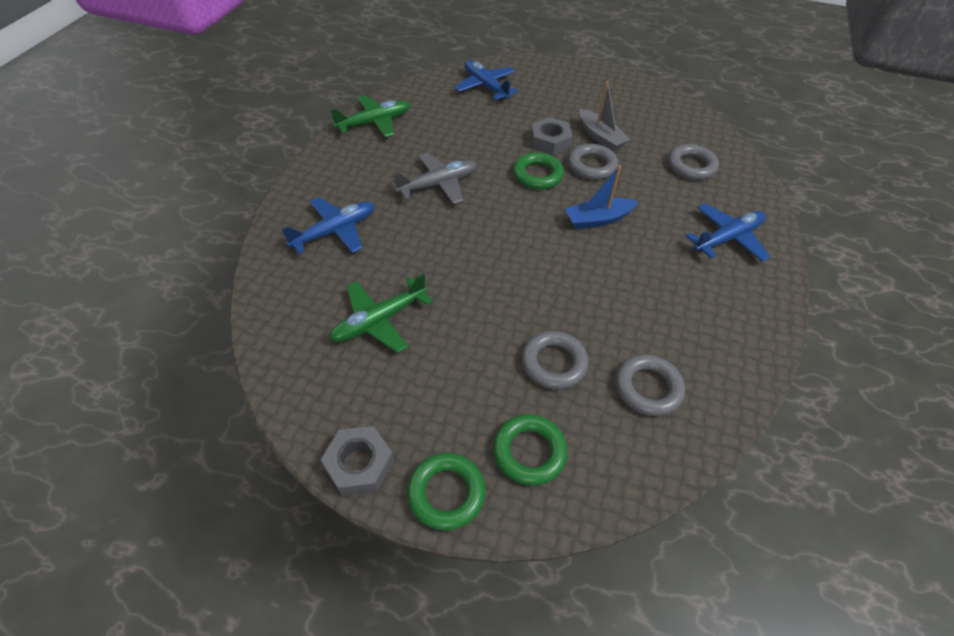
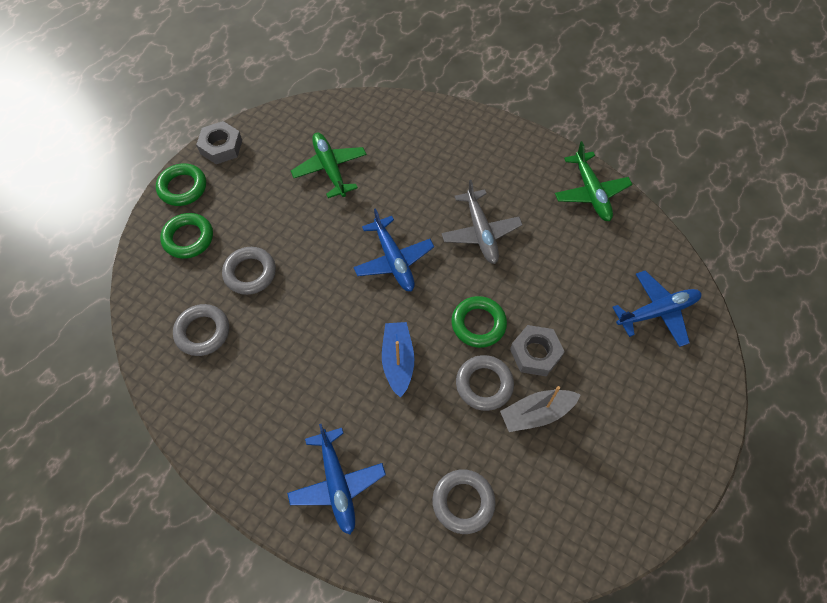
camera: 105 degrees right, 10 degrees up
(335, 231) = (434, 149): blue plane -> blue plane (393, 260)

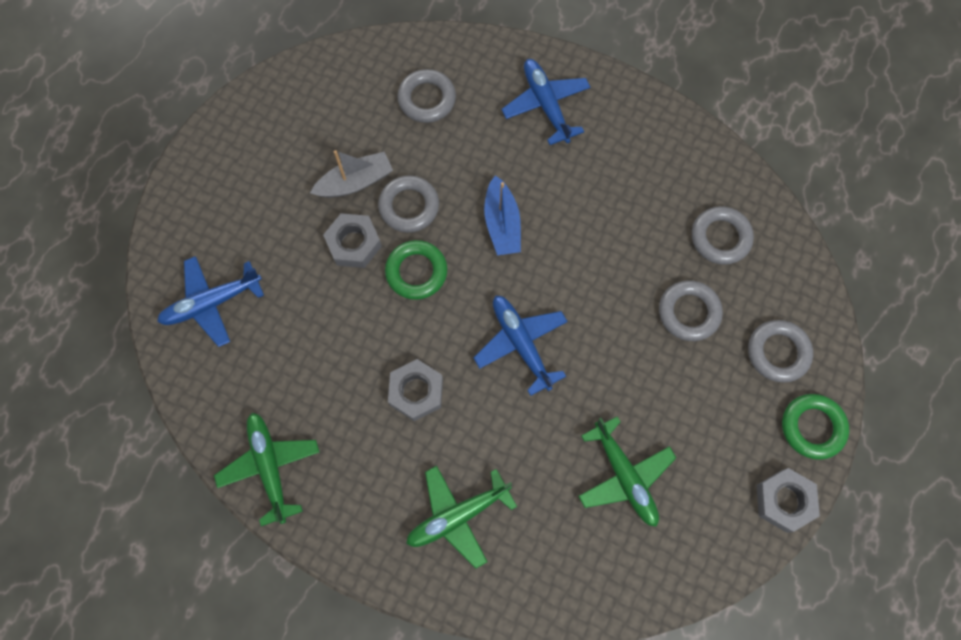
camera: 175 degrees right, 10 degrees up
(188, 238) = (778, 352): green ring -> grey ring
(453, 155) = (457, 516): none -> green plane
(480, 232) = (416, 392): grey plane -> grey nut

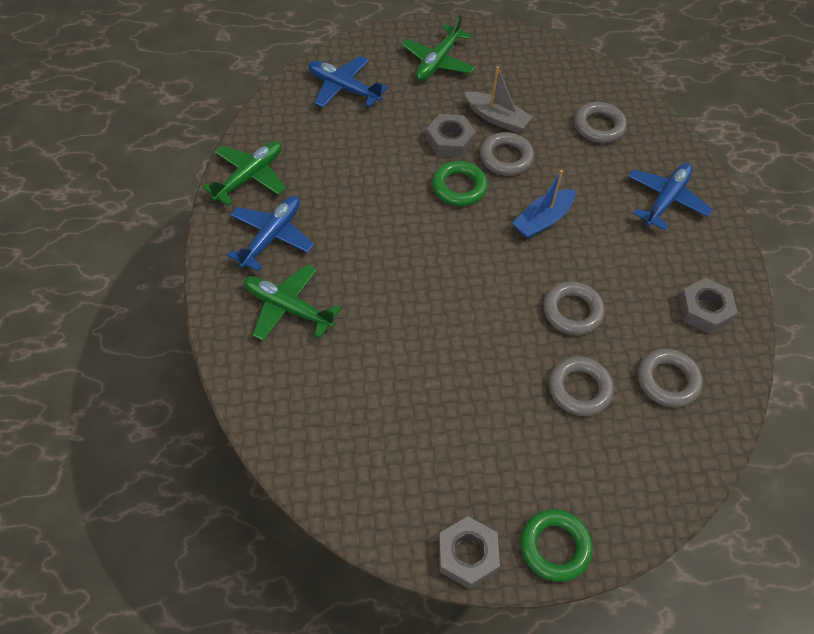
camera: 55 degrees right, 15 degrees down
(416, 392) = (366, 233): grey nut -> grey nut (704, 310)
(521, 343) = (455, 281): blue plane -> blue plane (272, 236)
(624, 476) = (399, 410): green plane -> green plane (438, 61)
(778, 352) = (602, 481): grey ring -> grey ring (572, 311)

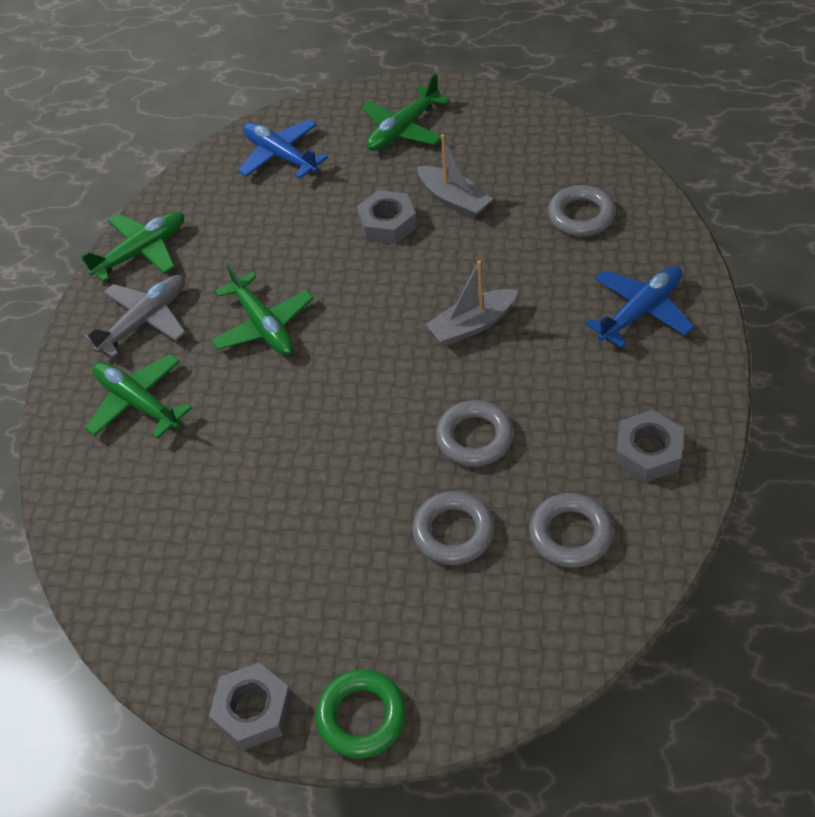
camera: 20 degrees right, 5 degrees down
(272, 236) = (145, 320): blue plane -> grey plane
(374, 233) = (263, 325): none -> green plane
(459, 187) = (381, 279): green ring -> none
(506, 157) = (450, 247): grey ring -> none
(542, 220) = (472, 325): blue boat -> grey boat

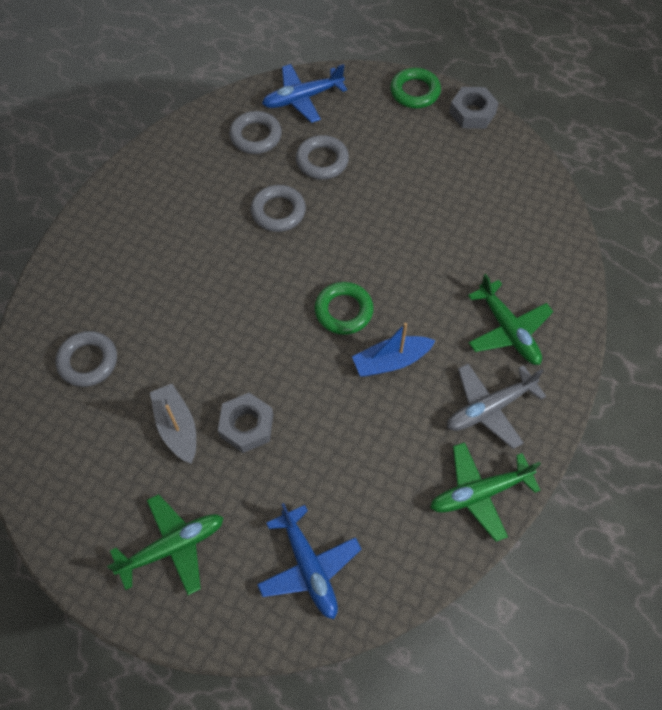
camera: 165 degrees left, 10 degrees up
(263, 325) = (391, 361): green plane -> blue boat
(336, 355) = (343, 311): none -> green ring
(472, 325) = (232, 295): grey boat -> none
(641, 311) = (109, 258): blue plane -> blue plane (302, 98)
(648, 452) = (179, 164): grey nut -> none

